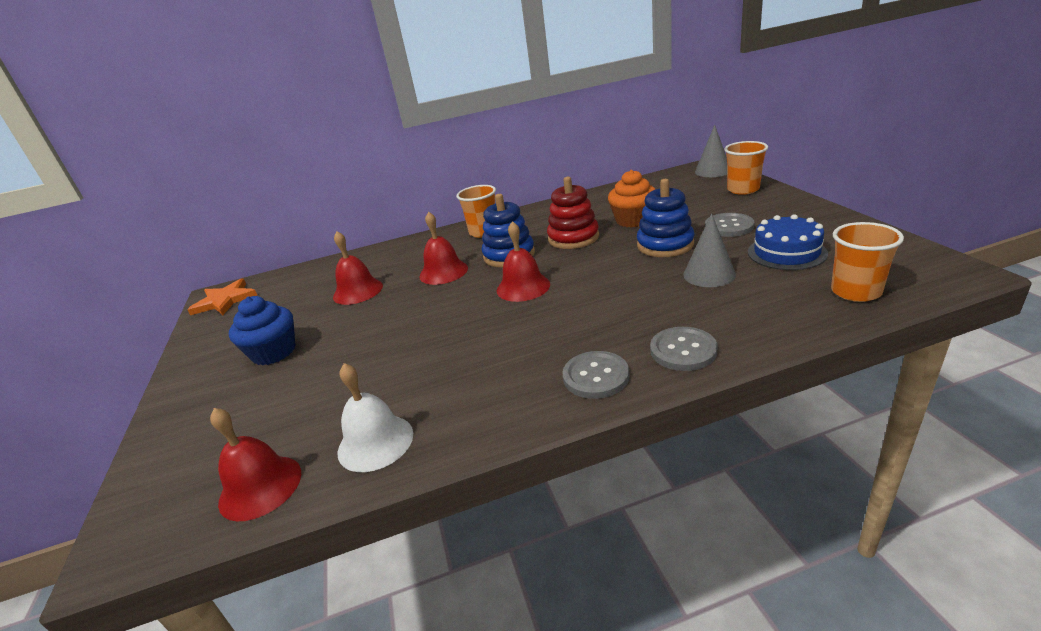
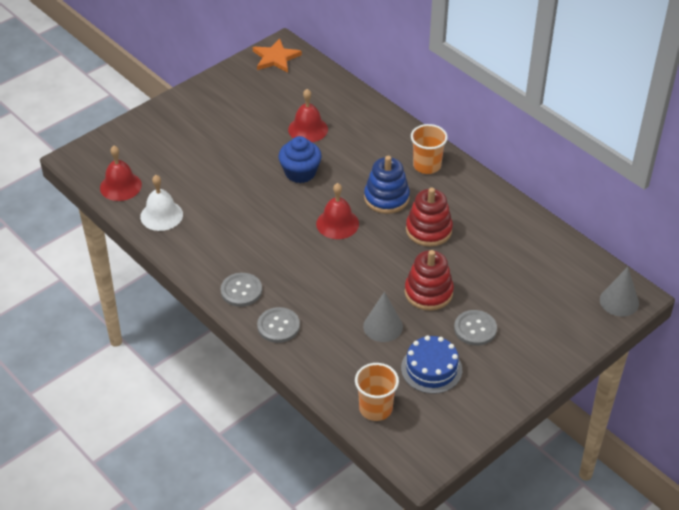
camera: 60 degrees right, 15 degrees up
(274, 352) = (224, 125): blue cupcake -> blue cupcake (300, 173)
(443, 272) = (349, 167): red bell -> none
(633, 220) = (475, 262): orange cupcake -> none
(665, 245) = (428, 292): blue stacking toy -> red stacking toy
(743, 189) = (568, 330): orange cup -> none

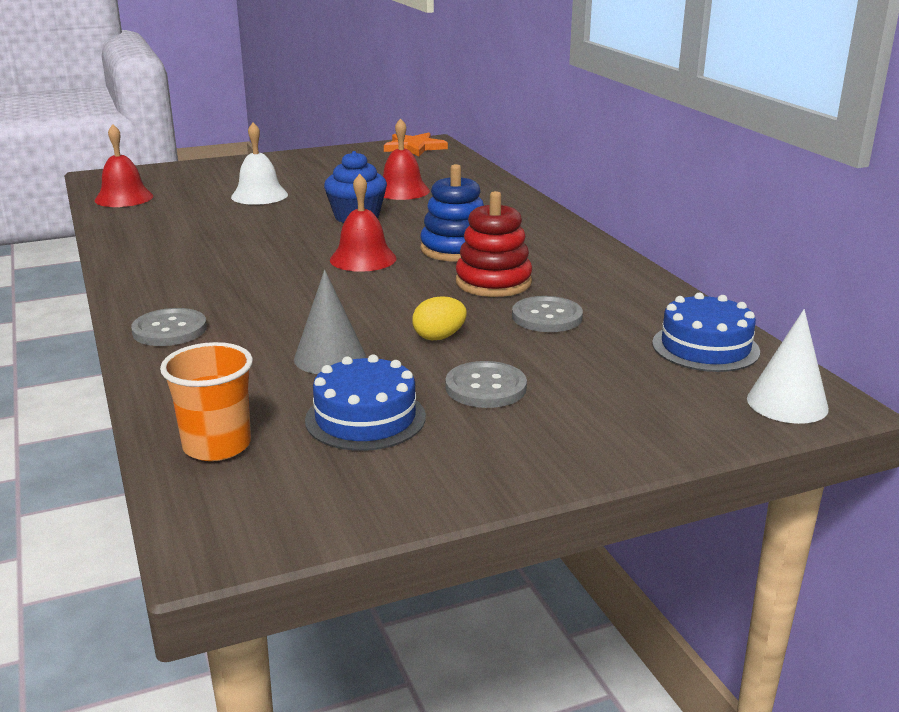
camera: 20 degrees right, 20 degrees down
(161, 215) = (141, 222): white bell -> white bell (259, 195)
(241, 291) = (160, 291): grey button -> grey button (547, 317)
(427, 165) = (539, 233): orange cup -> none
(428, 292) = (439, 337): red stacking toy -> yellow egg
(567, 264) = (705, 347): none -> blue cake
(619, 301) = (787, 403): grey cone -> white cone

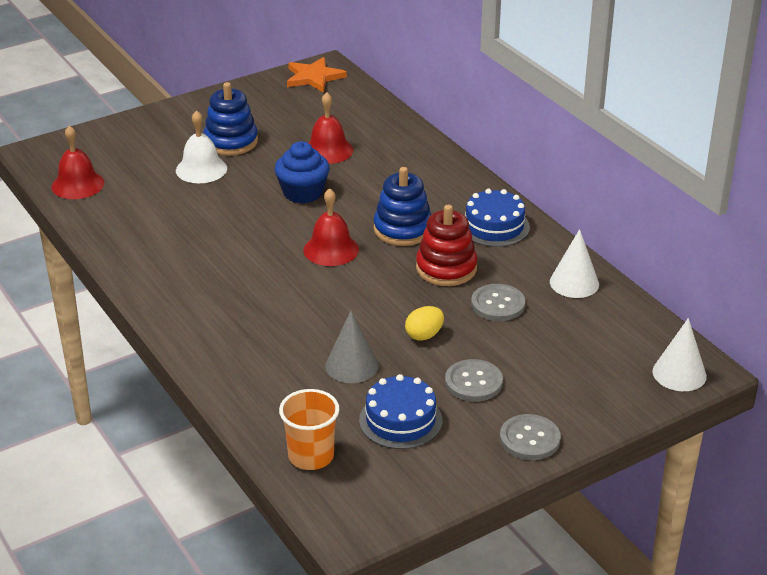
camera: 10 degrees left, 10 degrees up
(169, 330) = (216, 350): grey button -> grey button (529, 439)
(303, 180) = (231, 142): none -> blue stacking toy
(653, 305) = (574, 283): none -> white cone
(705, 347) = (619, 324): blue cake -> blue cake (494, 226)

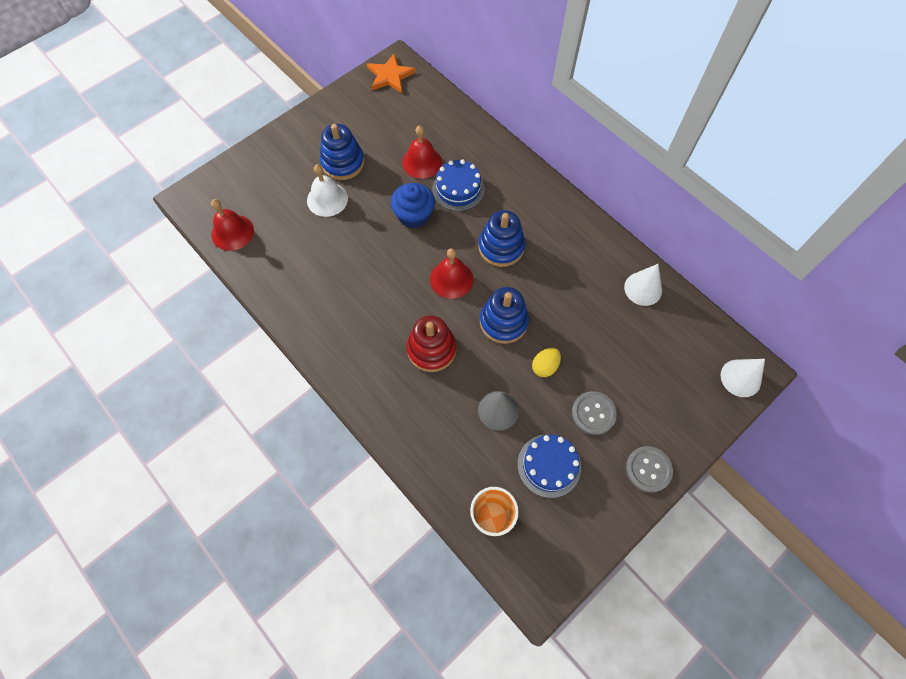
camera: 10 degrees left, 30 degrees up
(384, 292) = (503, 322): none -> blue stacking toy
(446, 268) = (544, 287): red stacking toy -> red stacking toy (431, 349)
(494, 226) = (569, 233): blue cake -> blue cake (458, 189)
(498, 304) = (592, 322): grey button -> none

